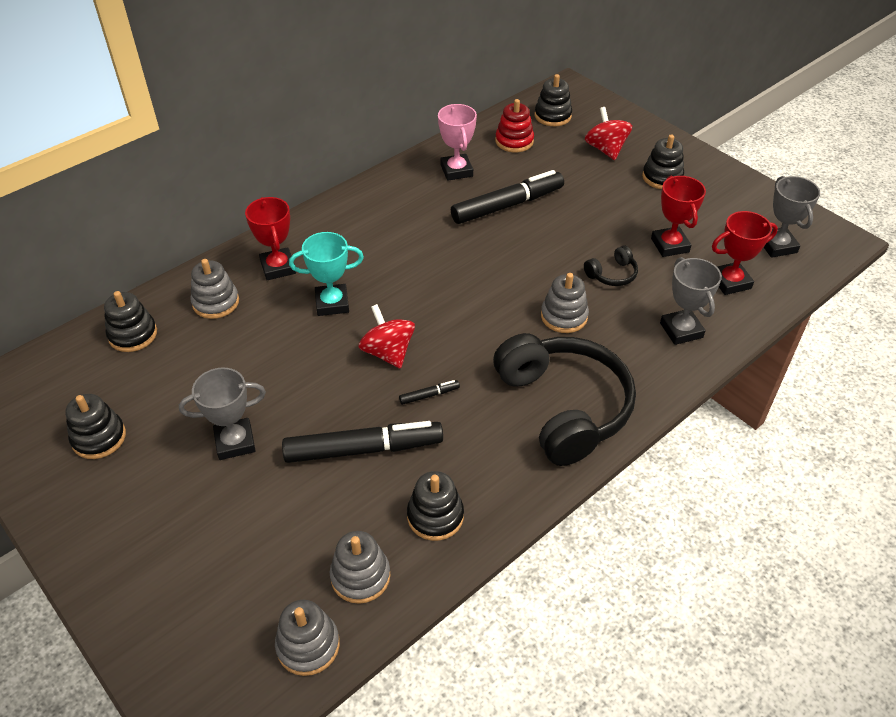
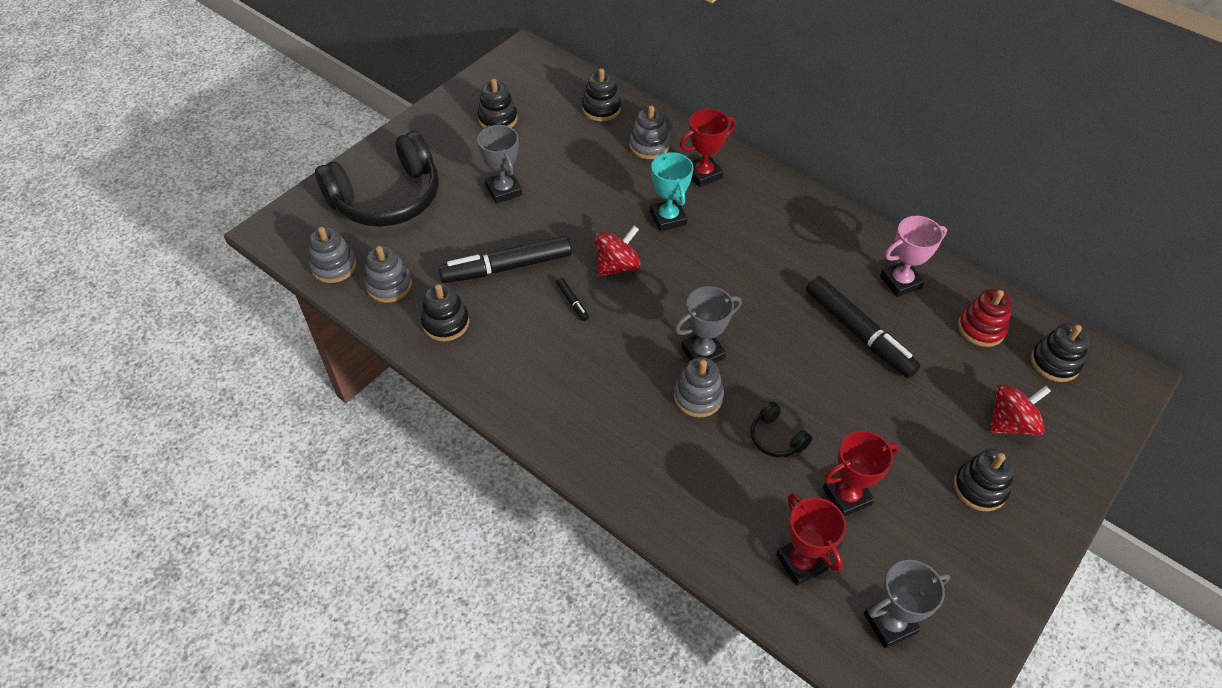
camera: 80 degrees right, 5 degrees up
(363, 449) = (507, 267): black marker -> black marker turned 90 degrees clockwise
(563, 407) = (575, 404): black headphones -> black headphones (387, 198)
(681, 330) = (705, 507): grey trophy -> grey trophy (703, 353)

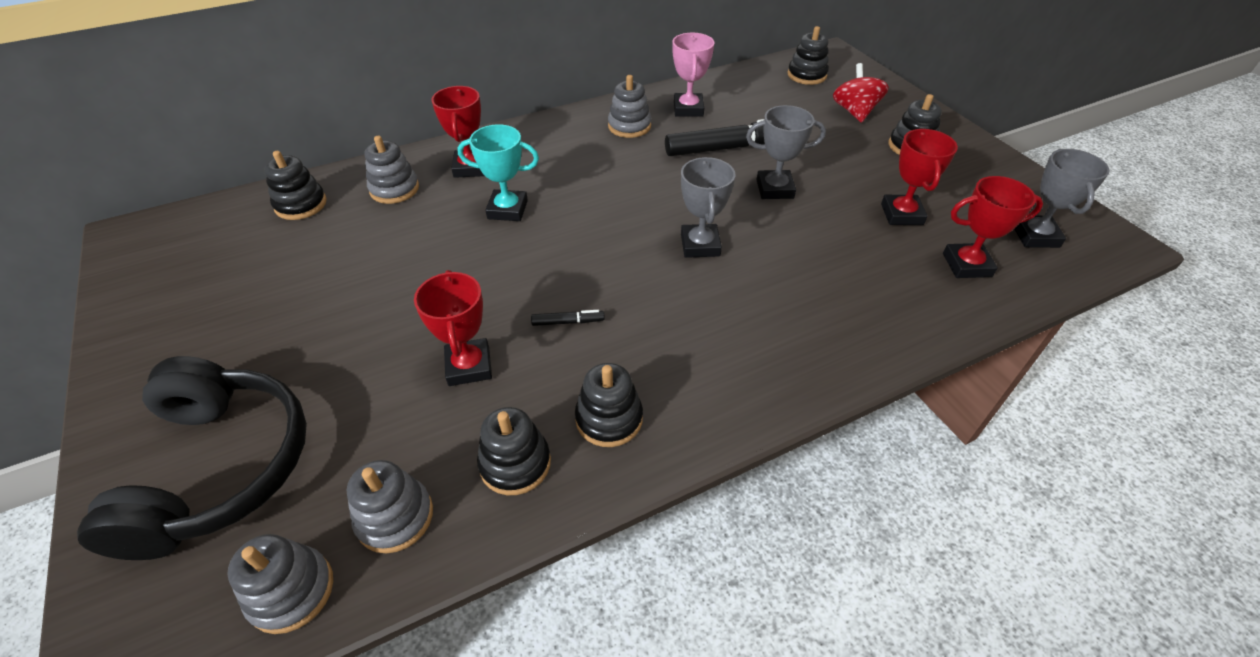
camera: 65 degrees left, 5 degrees down
(498, 119) = (211, 296): black stacking toy -> black stacking toy (609, 418)
(504, 190) = (339, 329): grey trophy -> grey trophy (774, 189)
(507, 267) = (469, 366): black marker -> red trophy
(617, 266) = (543, 268): red spinning top -> none
(698, 397) = (753, 267): grey stacking toy -> grey stacking toy (629, 126)
(776, 438) = (824, 233): black headphones -> none
(981, 328) = (758, 92): red stacking toy -> none

